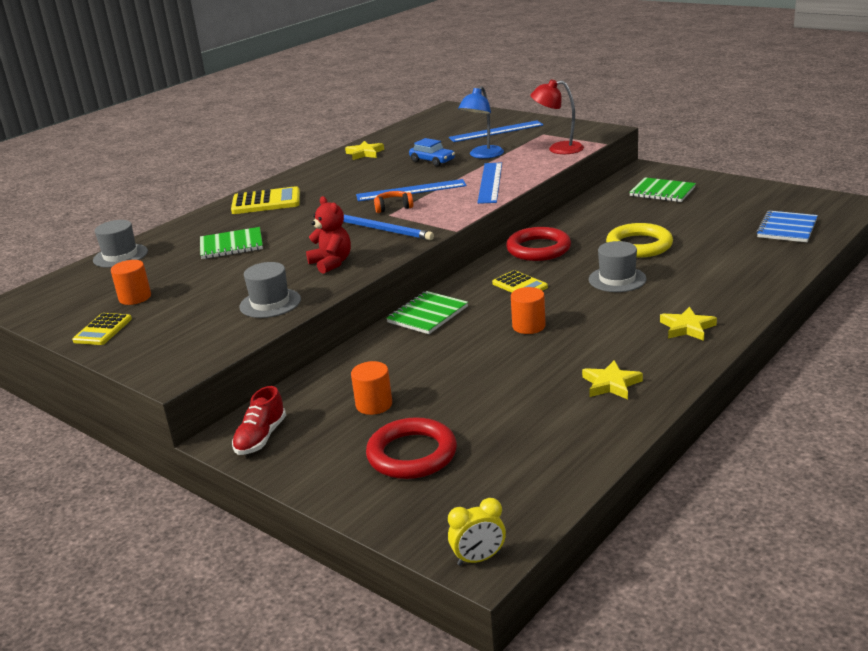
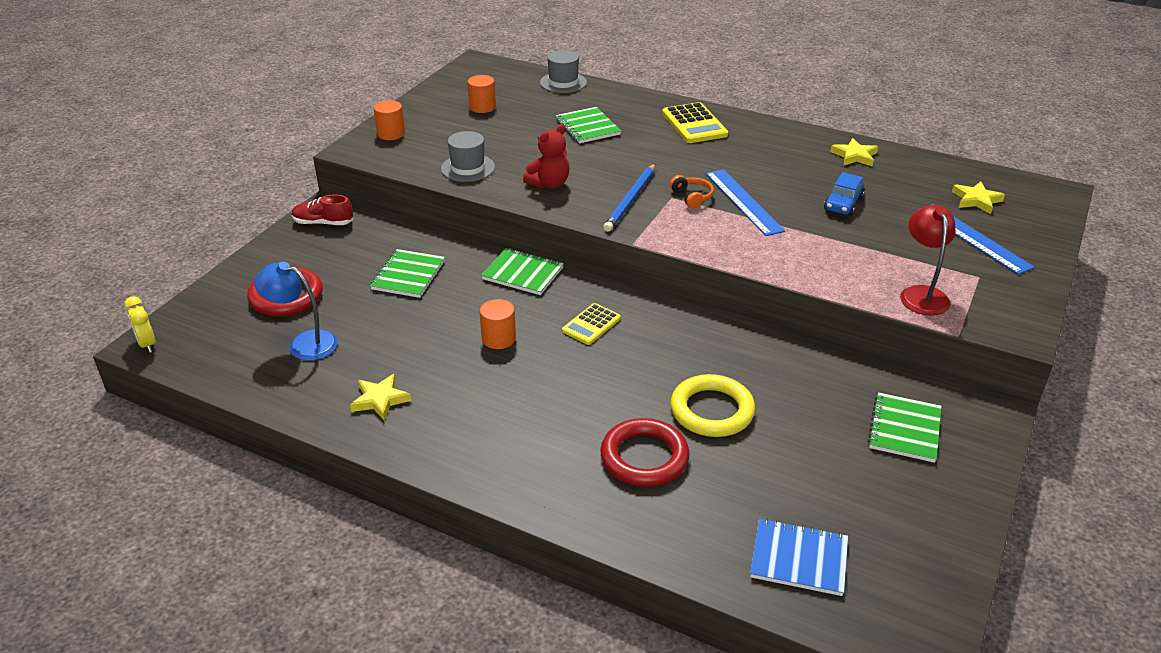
camera: 75 degrees right, 10 degrees up
(103, 330) = (427, 107): yellow calculator -> none
(374, 405) = (363, 267): orange cylinder -> orange cylinder (391, 134)
(403, 376) = (408, 275): none -> green notebook
(483, 155) = (875, 237): blue lamp -> blue lamp (304, 343)
(490, 182) = (781, 251): blue ruler -> none
(538, 249) = (687, 330): red ring -> red ring (644, 457)
(617, 279) = (612, 395): grey hat -> none
(687, 328) = (494, 453): yellow star -> yellow star (976, 200)

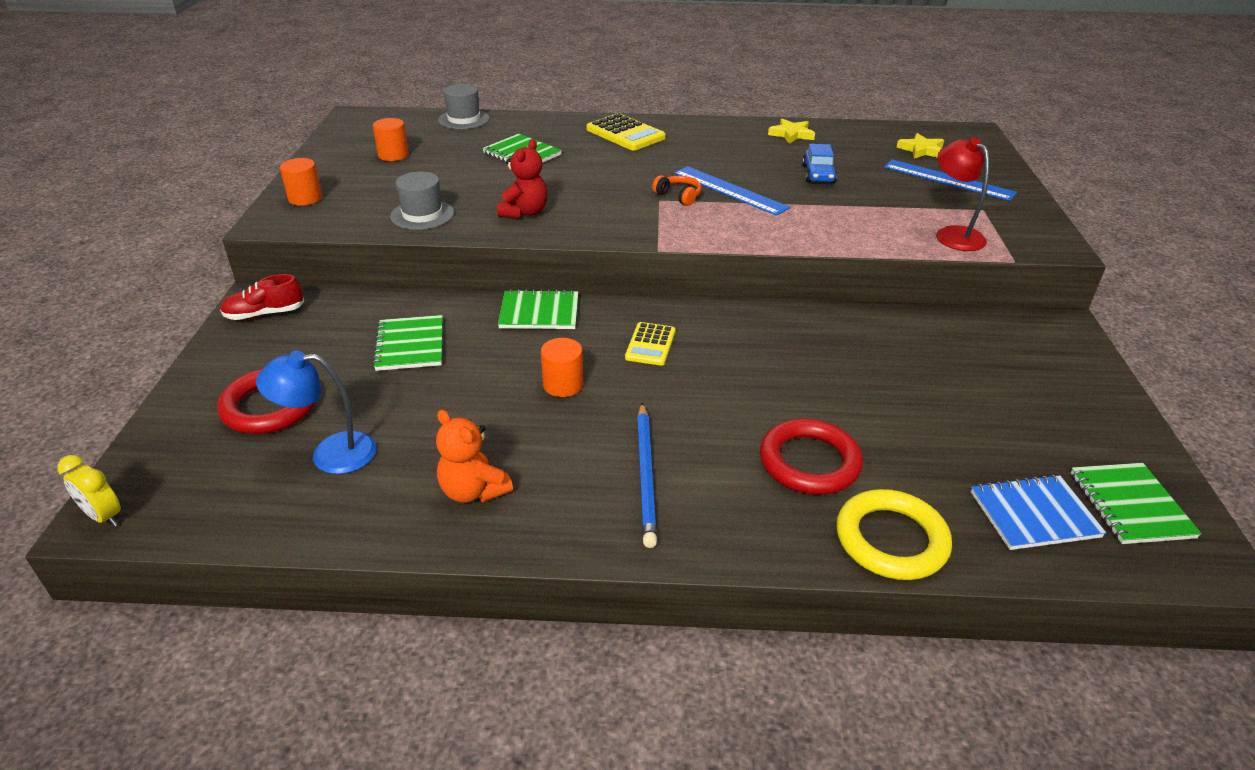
camera: 25 degrees left, 0 degrees up
(380, 399) = (473, 491): yellow star -> orange teddy bear
(631, 199) = (621, 210): blue pencil -> blue pencil (646, 474)
(712, 410) = (834, 395): yellow ring -> yellow ring (891, 540)
(904, 429) = (1011, 362): green notebook -> green notebook (1130, 505)

